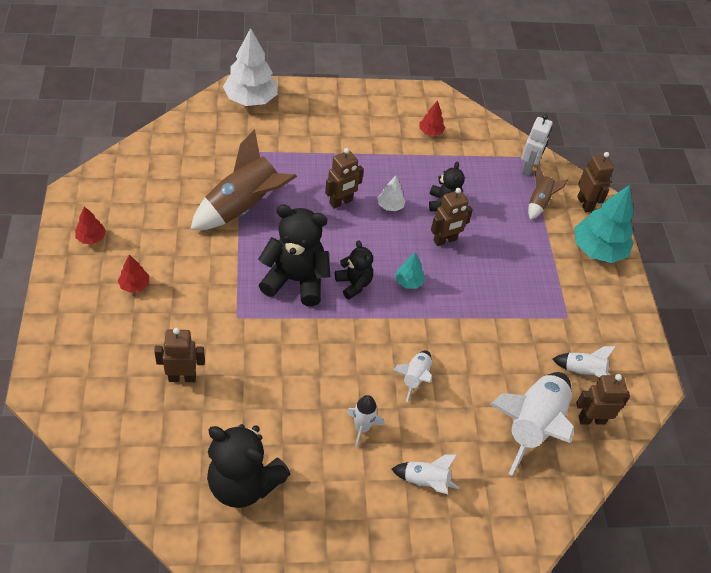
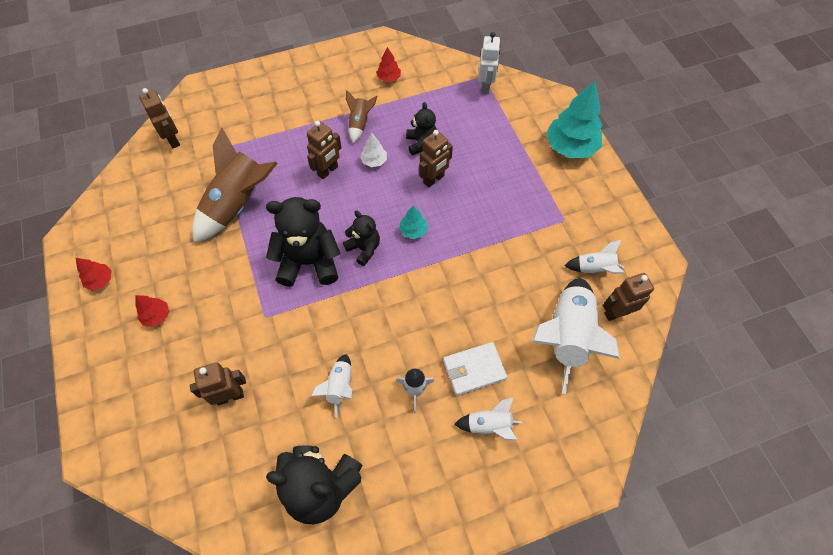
camera: 10 degrees left, 10 degrees up
(251, 99) = (214, 94): white tree -> none
(415, 378) = (448, 324): white rocket -> white rocket (340, 386)
(427, 427) = (474, 369): none -> white wallet
(539, 202) = (505, 117): brown rocket -> brown rocket (359, 124)
(585, 204) = (546, 106): brown robot -> brown robot (173, 140)

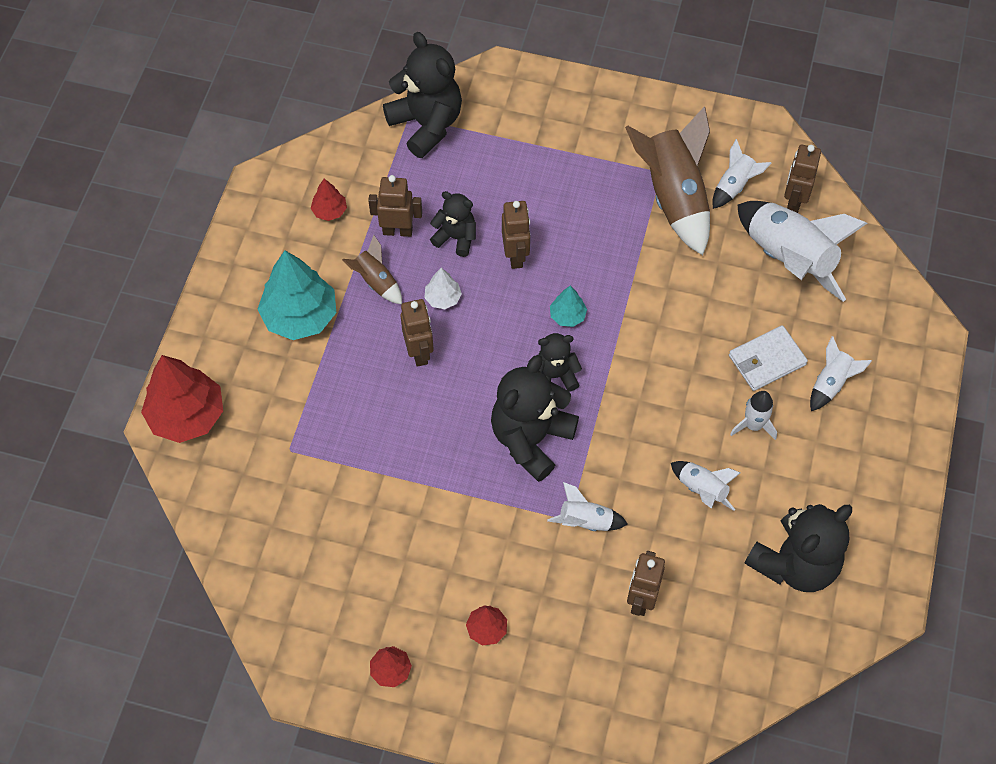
camera: 55 degrees left, 0 degrees up
(173, 140) = (231, 495): brown robot -> brown robot (397, 231)
(211, 93) = (187, 415): none -> red tree
(238, 204) = (393, 470): brown rocket -> brown rocket (673, 197)
(269, 328) = (586, 521): none -> white rocket
(474, 369) = (766, 360): white wallet -> white wallet turned 45 degrees clockwise
(485, 86) = (426, 124): white robot -> black teddy bear
(570, 147) = (575, 103): turquoise tree -> turquoise tree (300, 316)

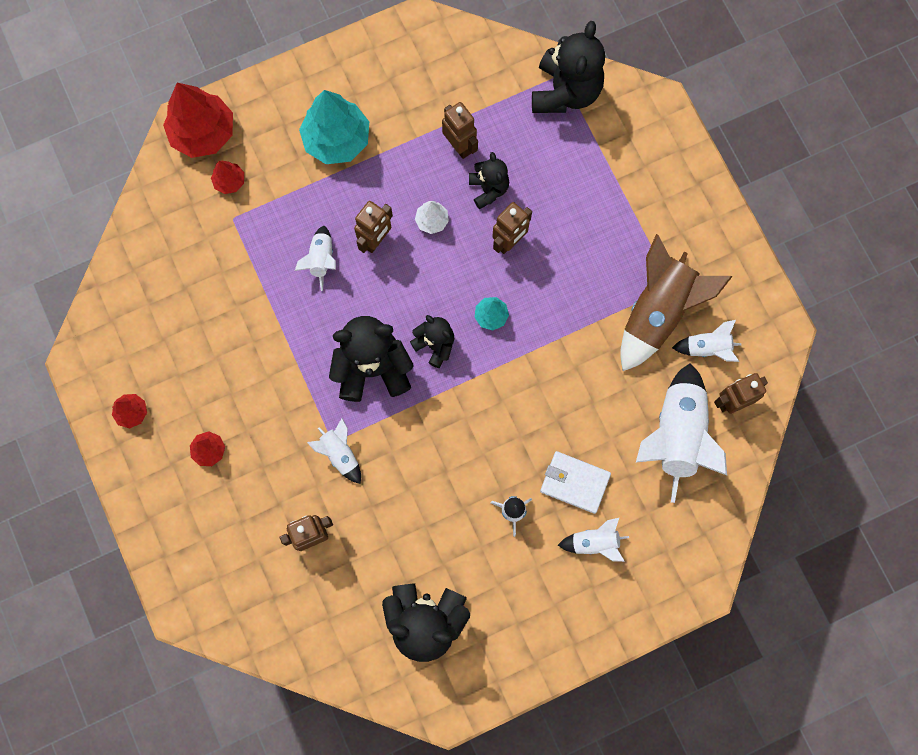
camera: 50 degrees right, 15 degrees up
(329, 211) = (435, 88): red tree -> red tree (229, 181)
(376, 281) = (406, 166): brown rocket -> none
(702, 490) = (430, 514): white rocket -> white rocket (321, 260)

